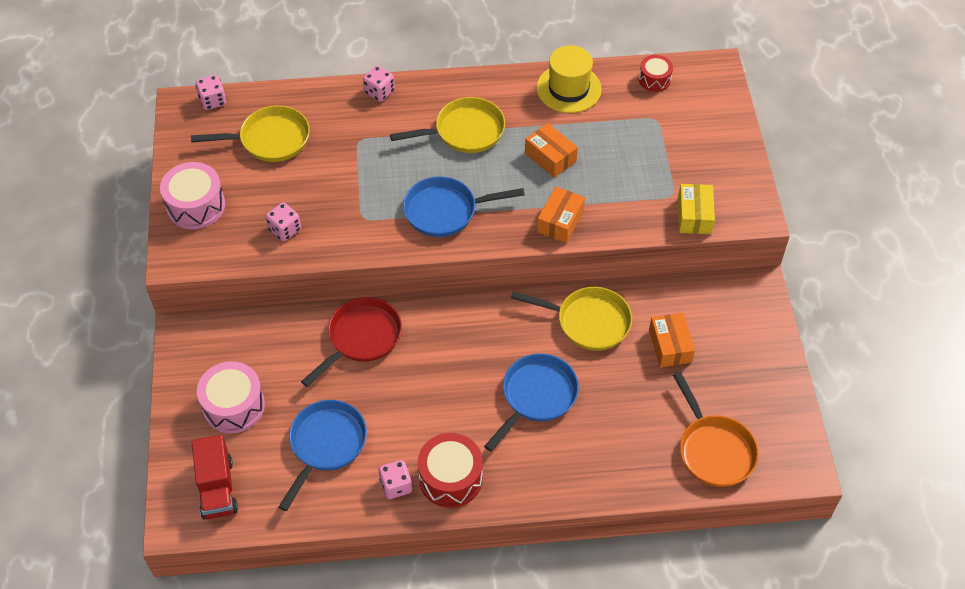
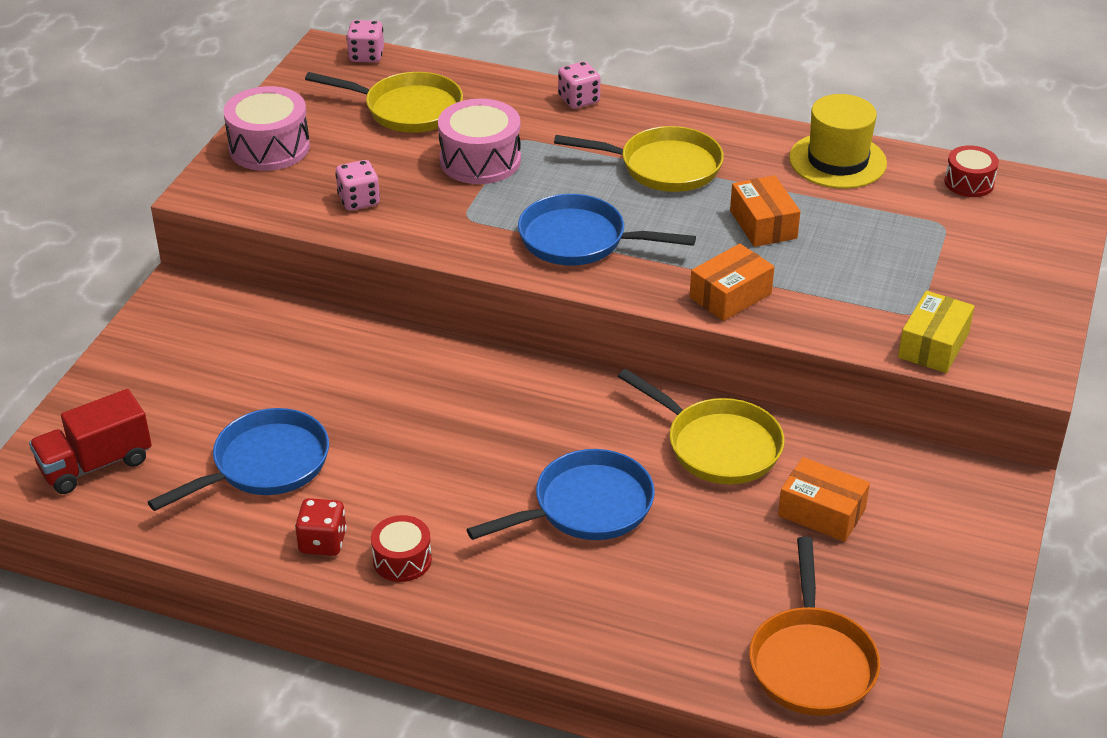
camera: 25 degrees right, 15 degrees down
(217, 488) = (96, 464): red truck -> red truck turned 45 degrees clockwise
(234, 406) = (181, 385): pink drum -> pink drum (480, 160)
(361, 338) = (393, 366): red pan -> none
(396, 486) = (323, 542): pink dice -> red dice
(450, 478) = (402, 560): red drum -> red drum, size x0.59
(670, 346) = (821, 512): orange box -> orange box turned 75 degrees counterclockwise

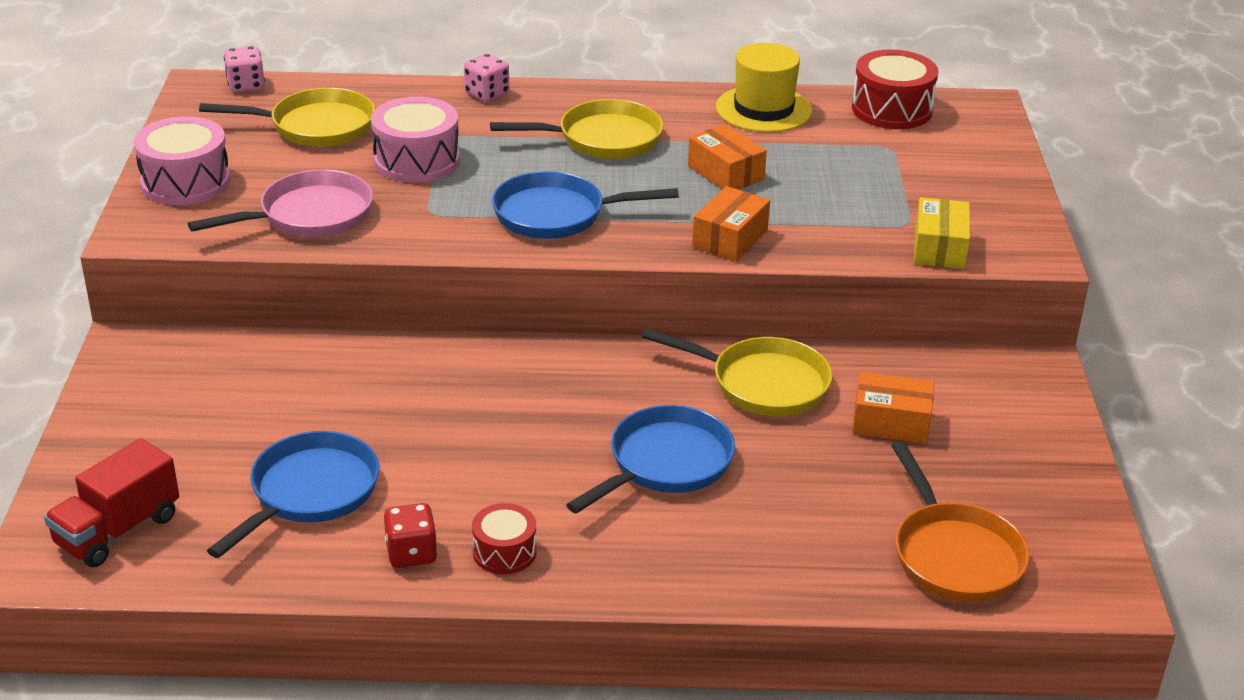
camera: 20 degrees left, 5 degrees down
(359, 201) = (309, 216): pink dice -> pink pan
(969, 182) = (891, 109): red drum -> red drum, size x1.68

